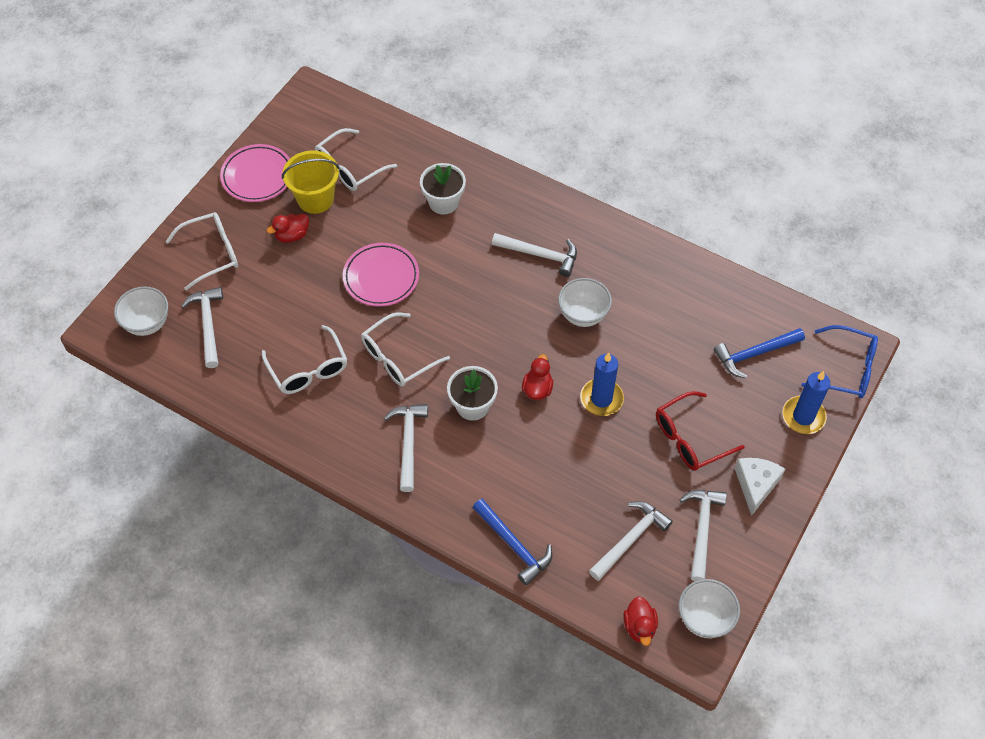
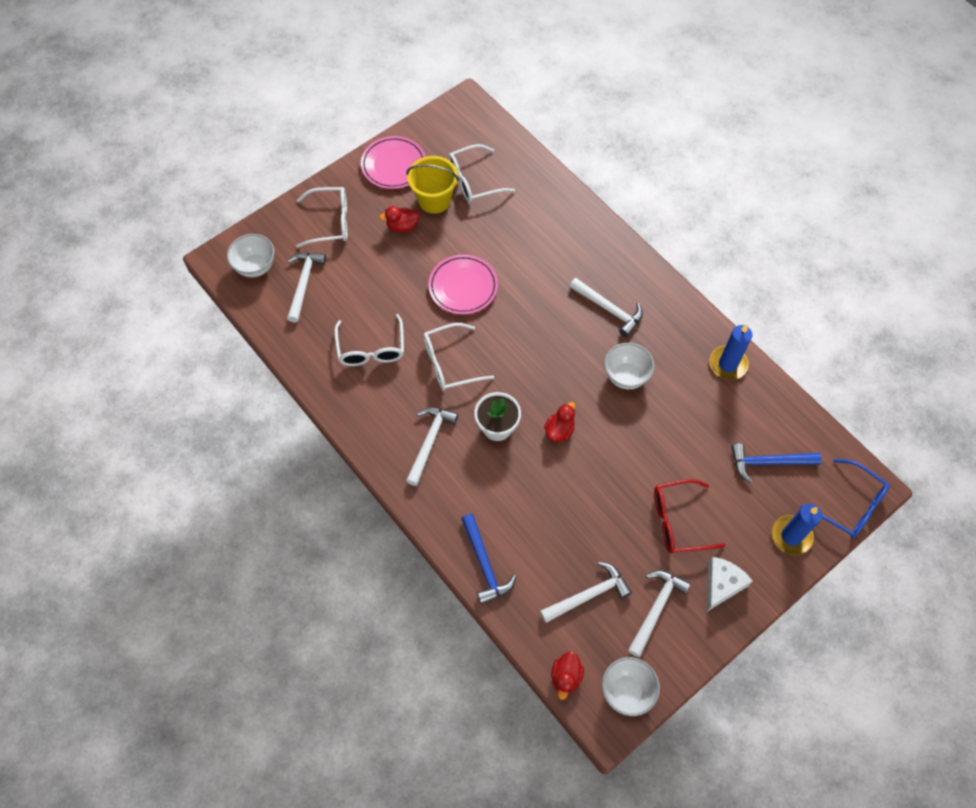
camera: 20 degrees right, 5 degrees up
(443, 202) = (542, 235): white flower pot -> none
(601, 399) = (612, 458): blue candle -> blue candle (728, 364)

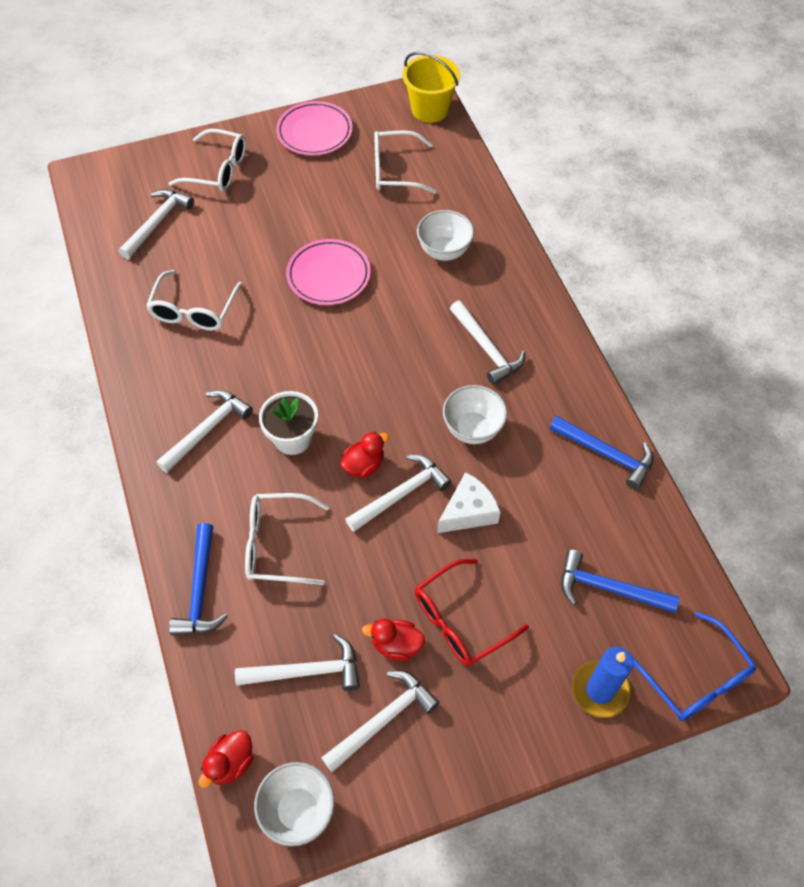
camera: 20 degrees right, 5 degrees down
(255, 267) = (116, 192): white bowl -> white bowl (444, 251)
(402, 226) = (293, 195): red duck -> red duck (396, 645)
(434, 200) = (341, 178): yellow bucket -> yellow bucket (430, 109)
(449, 363) = (273, 351): white glasses -> white glasses (276, 544)
(596, 443) = (401, 494): none -> white hammer
(678, 521) = (460, 621): red glasses -> red glasses turned 45 degrees counterclockwise
(722, 585) = (481, 720): white cheese -> white cheese (468, 511)
(728, 364) = (606, 454): blue candle -> blue hammer

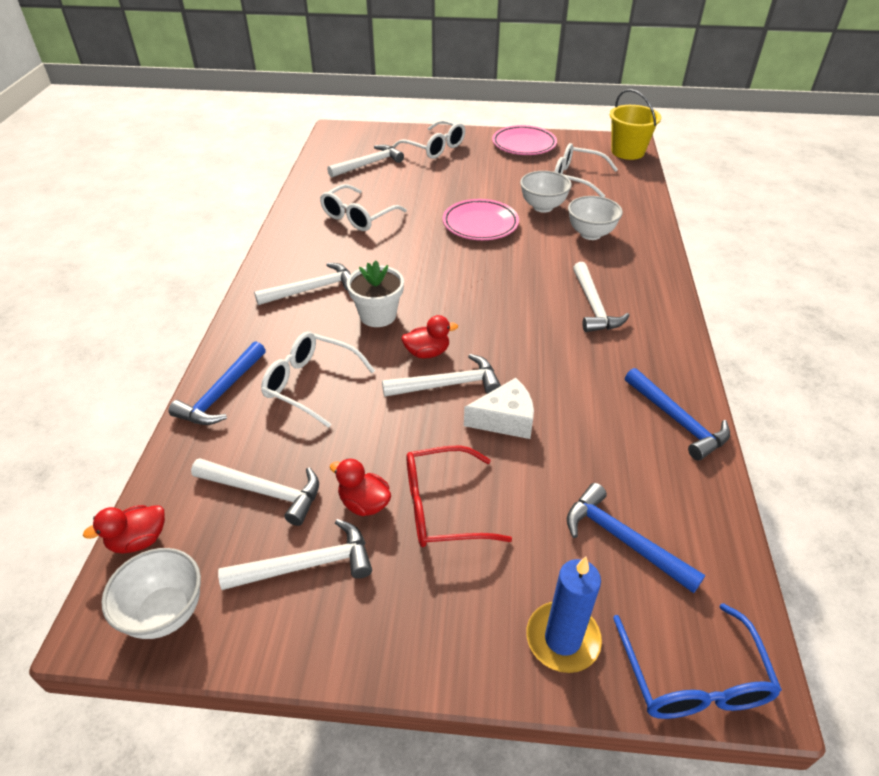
camera: 25 degrees right, 15 degrees down
(472, 429) = (546, 358): white bowl -> white bowl (543, 207)

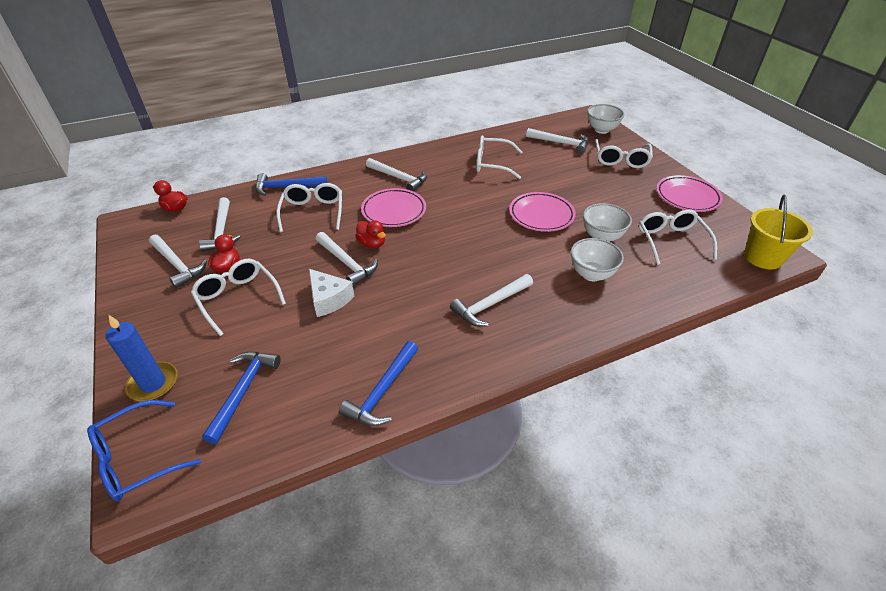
camera: 60 degrees right, 0 degrees up
(165, 613) = (135, 235): white bowl -> white bowl (601, 130)
(378, 315) = (394, 211): white flower pot -> pink plate
(441, 507) = (237, 298): red glasses -> white glasses

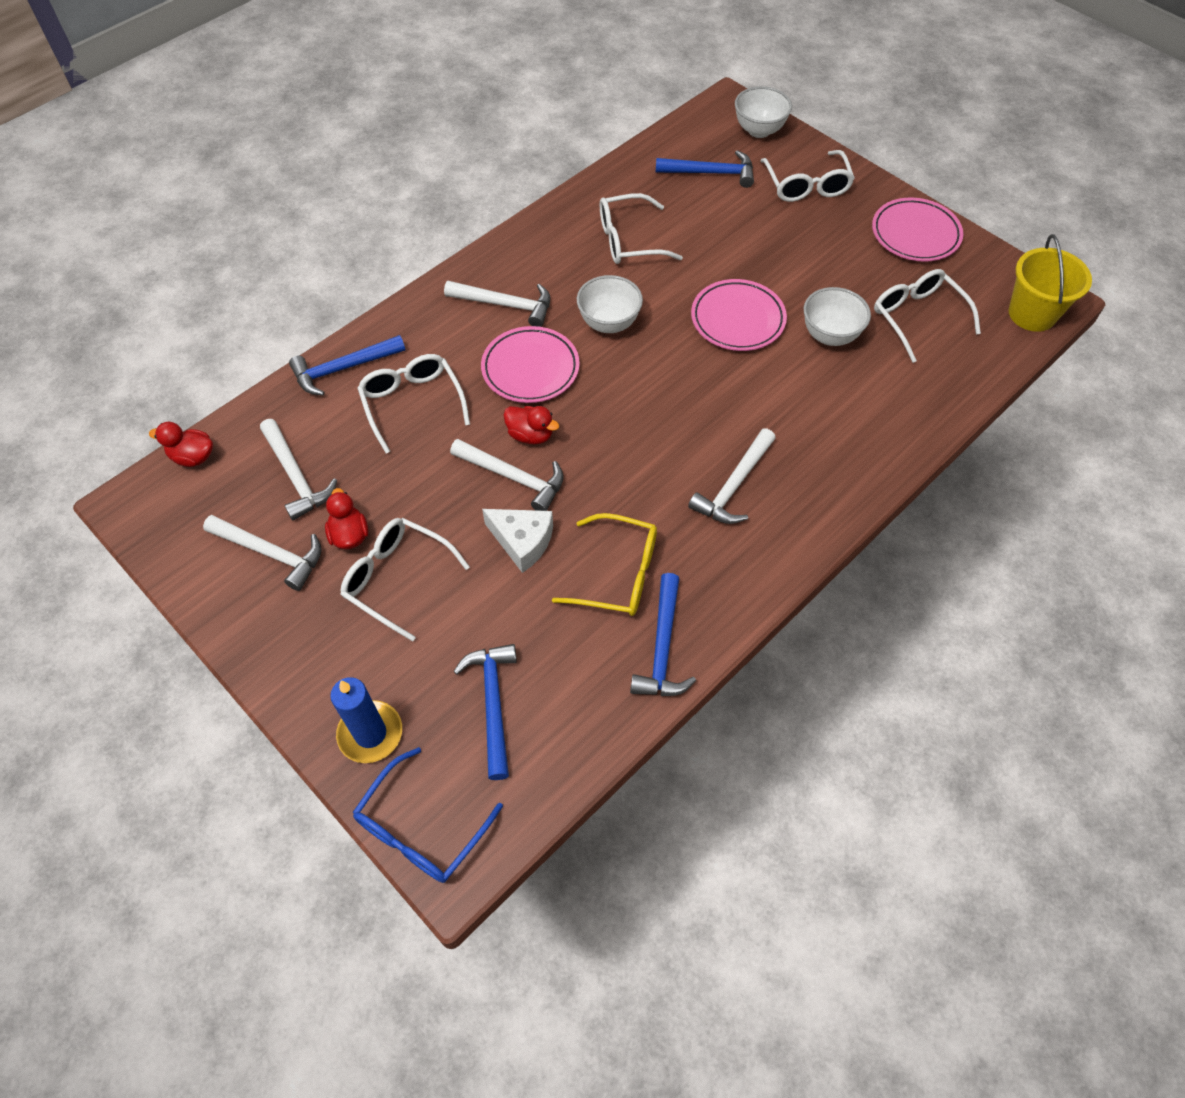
camera: 20 degrees left, 15 degrees up
(379, 336) = (619, 574): none -> yellow glasses
(561, 143) = (711, 173): white hammer -> blue hammer
(591, 274) = (838, 401): white bowl -> white bowl (609, 323)

